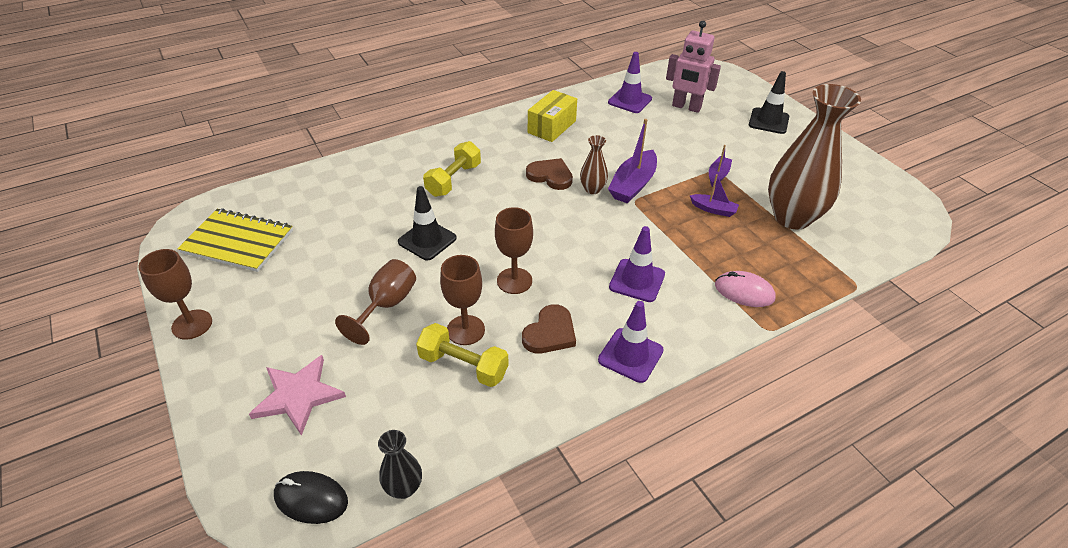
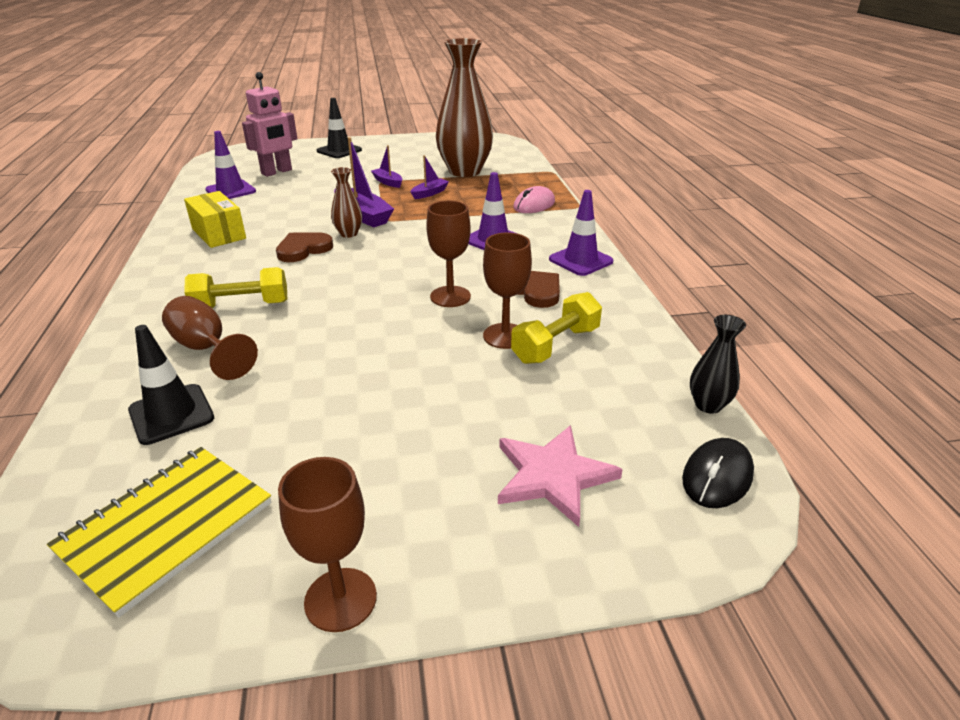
camera: 70 degrees left, 10 degrees down
(386, 305) = (432, 384): brown goblet -> brown goblet (207, 349)
(427, 240) = (337, 340): black traffic cone -> black traffic cone (171, 414)
(453, 180) = (241, 305): yellow dumbbell -> yellow dumbbell turned 60 degrees counterclockwise

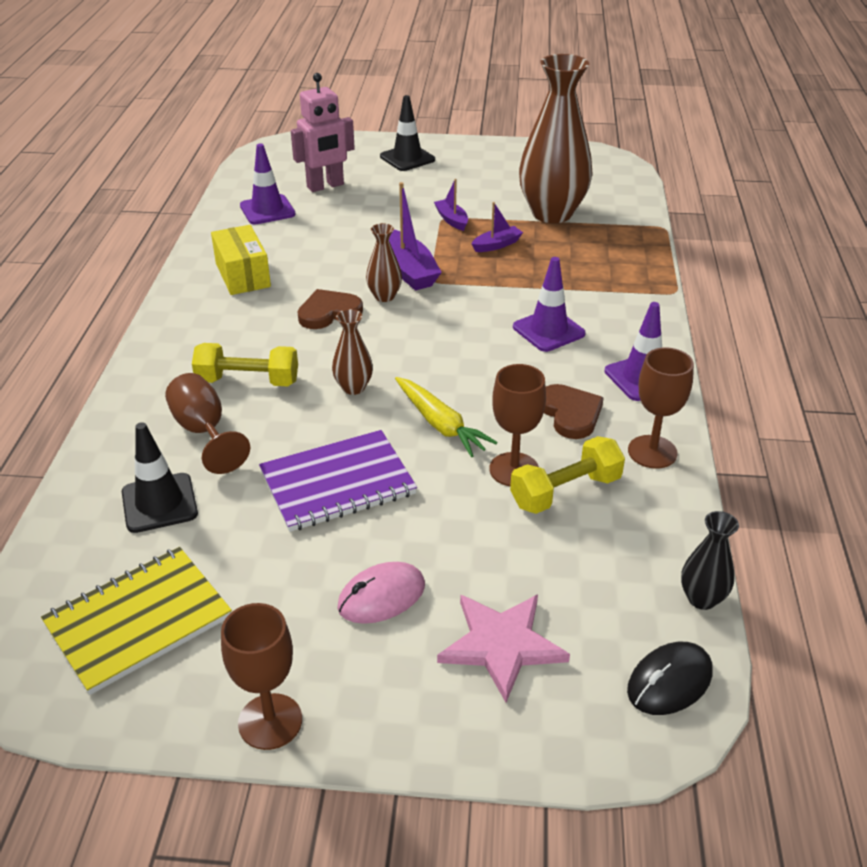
camera: 15 degrees right, 5 degrees up
(341, 297) = (353, 387): none -> brown vase
(349, 370) = (338, 483): none -> purple notebook
(428, 313) = (440, 424): none -> yellow carrot
(450, 296) = (471, 406): brown goblet -> brown goblet (652, 452)
(534, 205) = (619, 281): pink mouse -> pink mouse (381, 596)

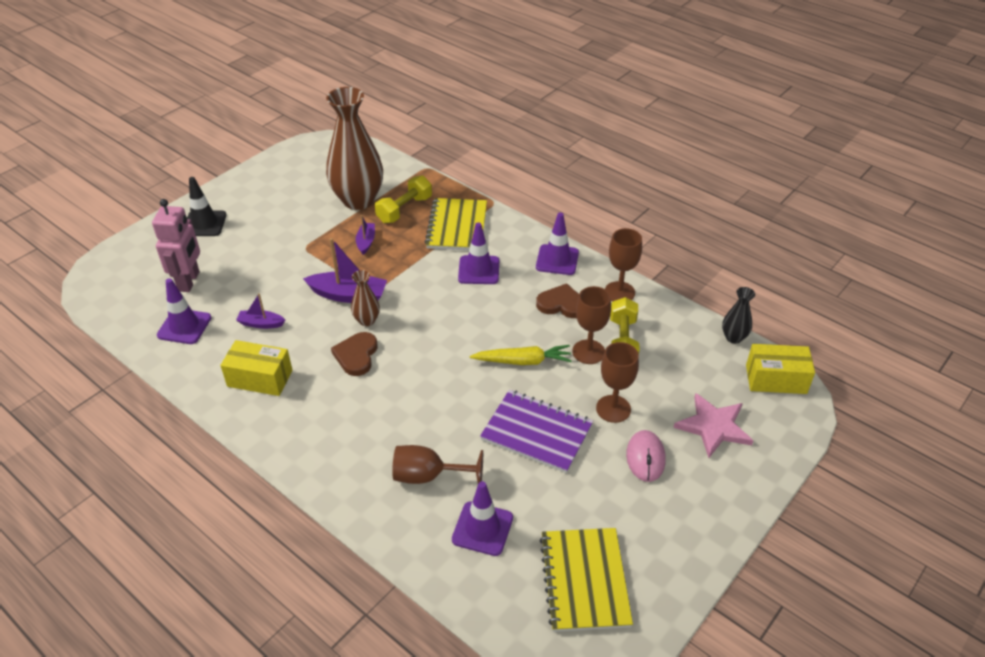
camera: 55 degrees left, 5 degrees up
(159, 503) = (482, 528): black traffic cone -> purple traffic cone
(248, 381) = (394, 430): yellow dumbbell -> yellow dumbbell (404, 209)
(270, 721) = (704, 548): brown goblet -> brown goblet (613, 409)
(338, 483) = (537, 432): purple notebook -> purple notebook turned 75 degrees counterclockwise
(353, 387) = (451, 382): brown vase -> none
(452, 220) = (312, 245): purple boat -> purple boat (261, 324)
(598, 286) = (457, 226): none -> yellow notebook
(669, 682) = (776, 379): black mouse -> yellow box

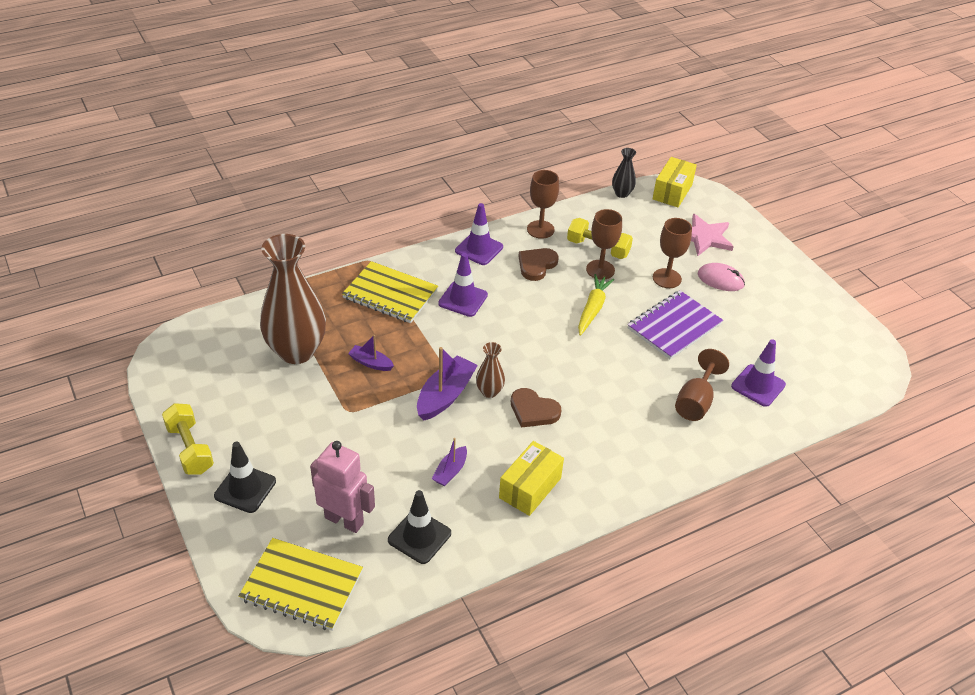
camera: 70 degrees left, 0 degrees up
(184, 326) = (419, 536): purple traffic cone -> black traffic cone
(404, 209) = (338, 322): yellow dumbbell -> yellow dumbbell (190, 449)
(584, 580) = (818, 347): yellow notebook -> yellow notebook (302, 586)

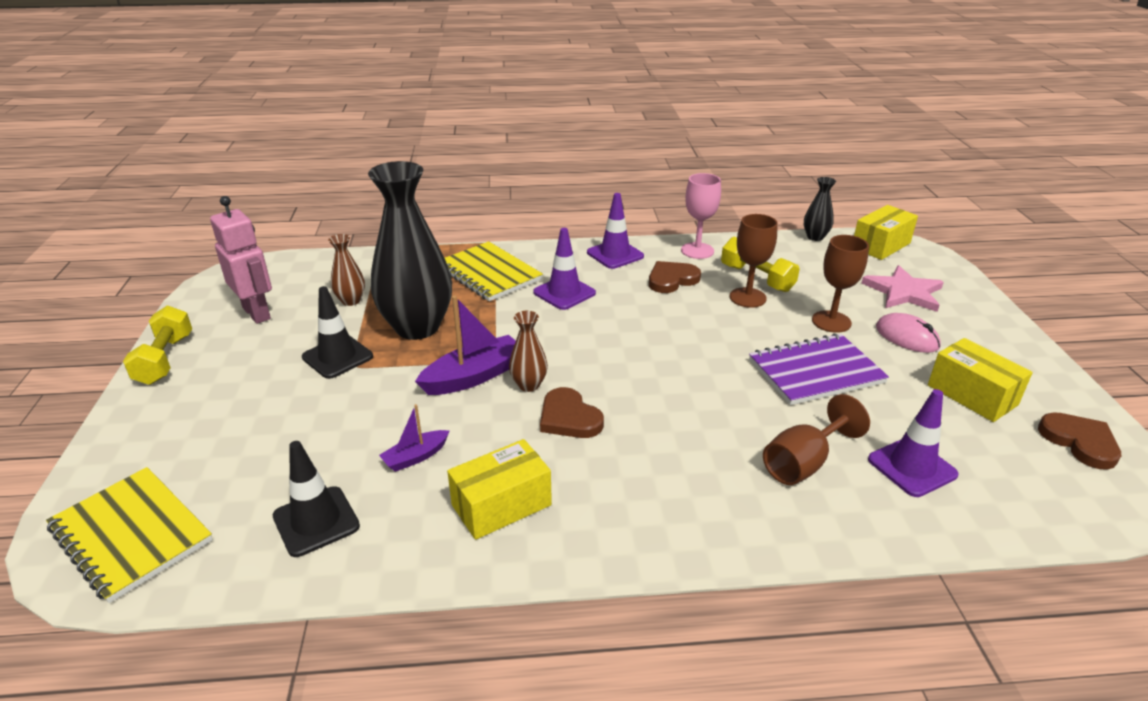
camera: 25 degrees right, 10 degrees down
(245, 488) = (178, 411): black traffic cone -> black traffic cone (337, 357)
(296, 351) = (351, 301): brown vase -> brown vase, size x0.44
(344, 520) = (248, 475): pink robot -> pink robot (257, 313)
(371, 363) = (417, 327): purple boat -> black vase
(540, 229) = (697, 251): brown goblet -> pink goblet
(593, 309) = (715, 332): yellow carrot -> none
(775, 319) = (972, 395): none -> yellow box
(844, 339) = (1080, 442): none -> brown heart

